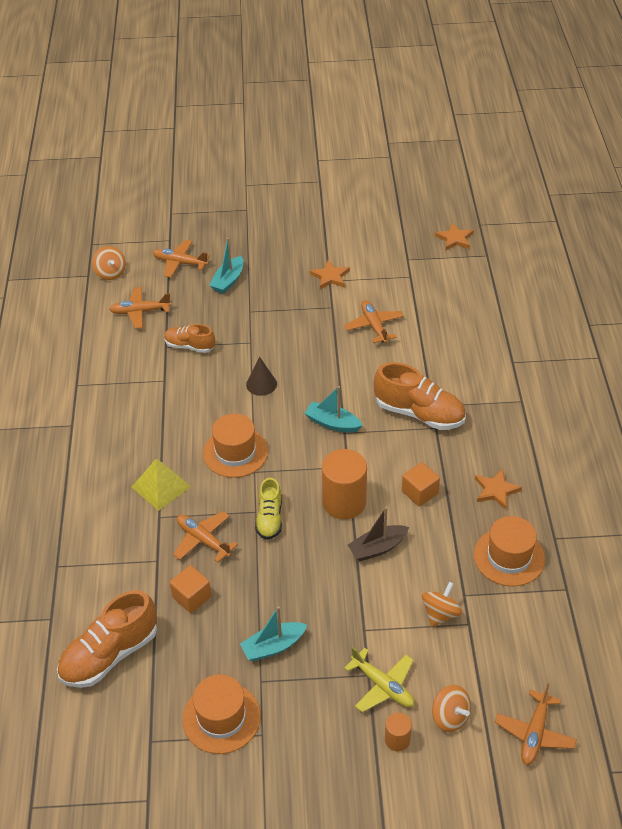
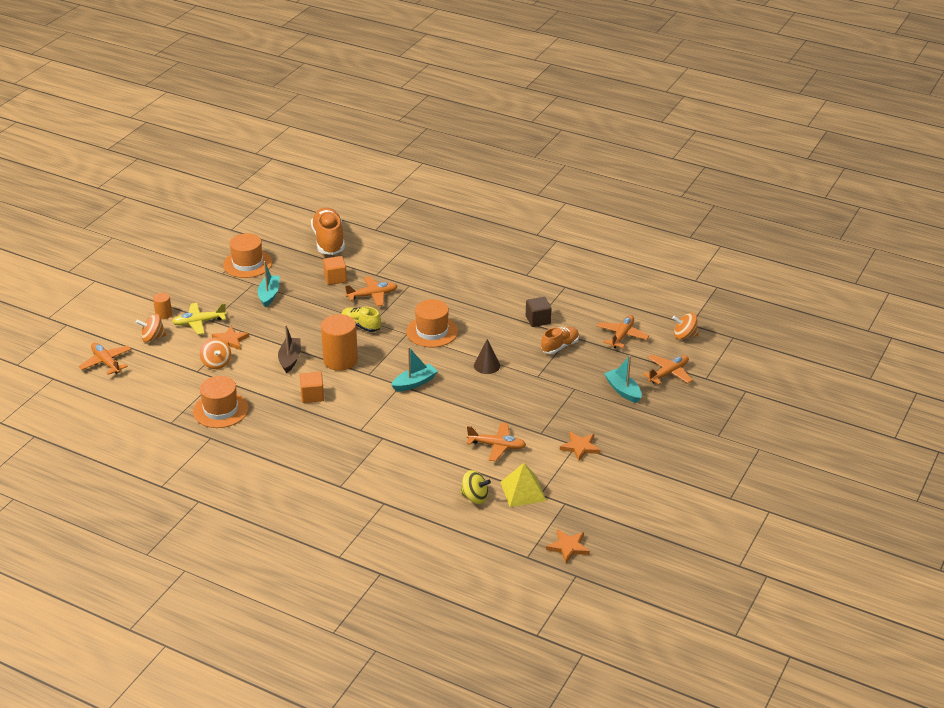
camera: 120 degrees right, 10 degrees down
(154, 380) = (538, 320): none -> brown cube
(161, 486) = (433, 293): yellow pyramid -> yellow pyramid (523, 491)
(419, 413) = (382, 428): orange shoe -> none
(450, 311) = (475, 497): none -> yellow spinning top
(496, 490) = (276, 431): orange star -> orange star (230, 340)

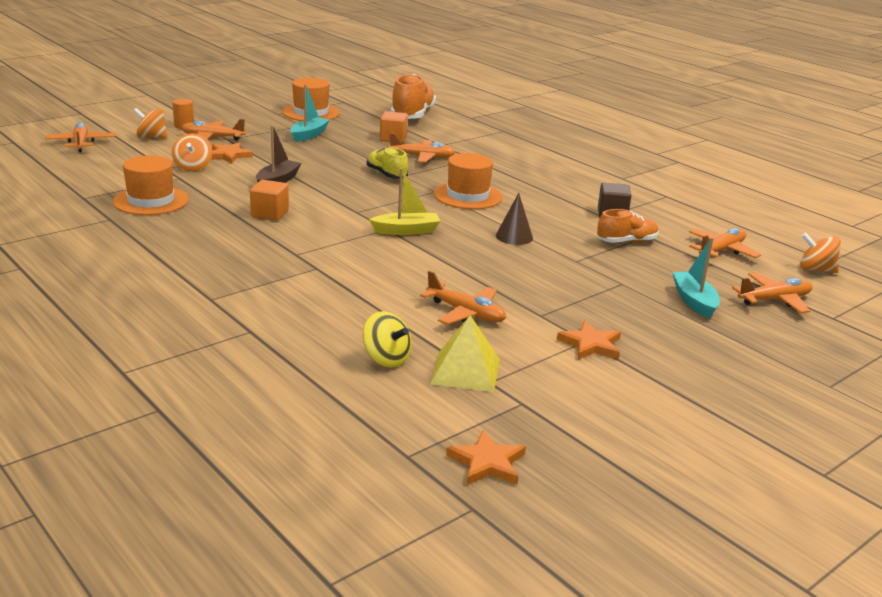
camera: 20 degrees right, 10 degrees down
(199, 322) = (212, 138): yellow plane -> orange plane
(340, 360) = (334, 194): orange cylinder -> none
(414, 383) = (406, 231): turquoise boat -> yellow boat

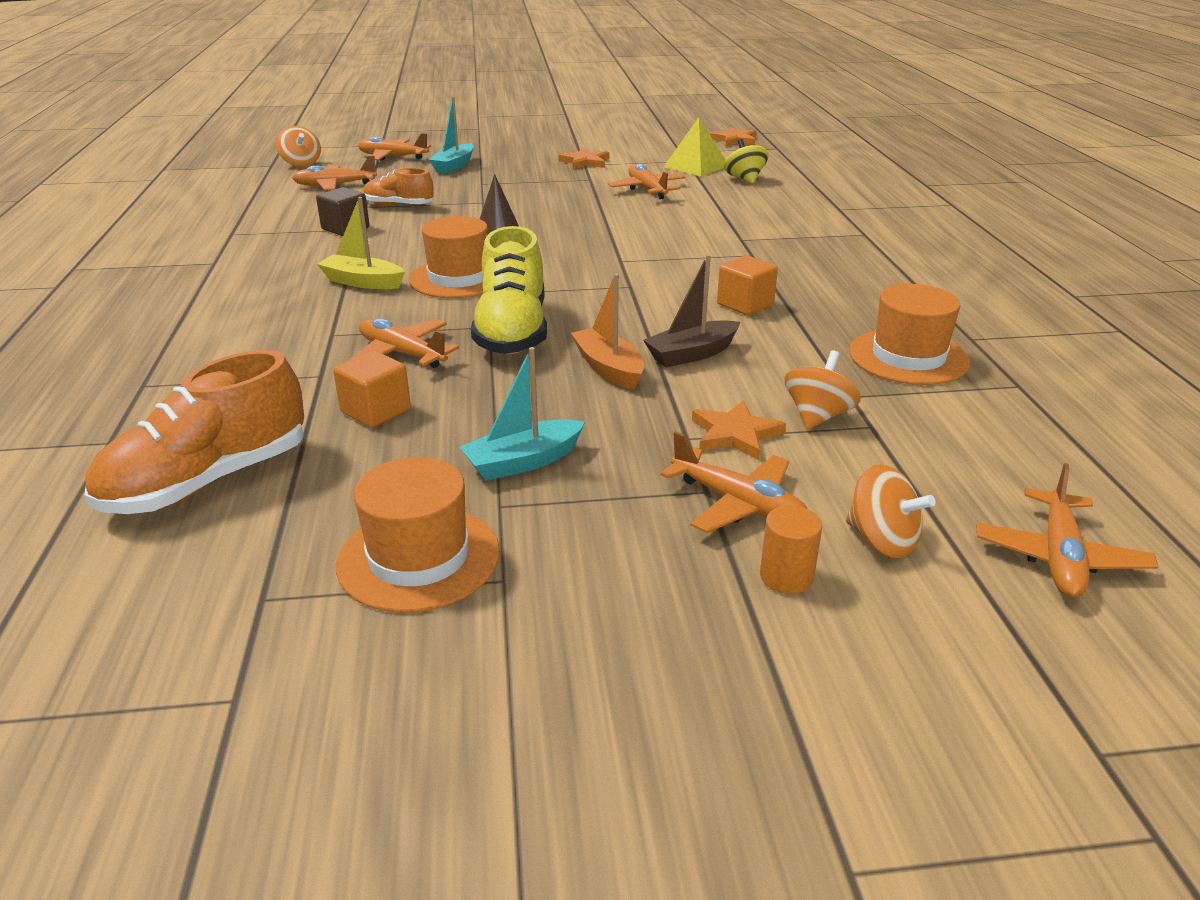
camera: 145 degrees left, 5 degrees up
(314, 168) = (609, 368): none -> orange boat
(386, 175) = (512, 332): yellow shoe -> yellow shoe, size x1.69
(406, 231) = (602, 254): yellow boat -> yellow boat (363, 282)

